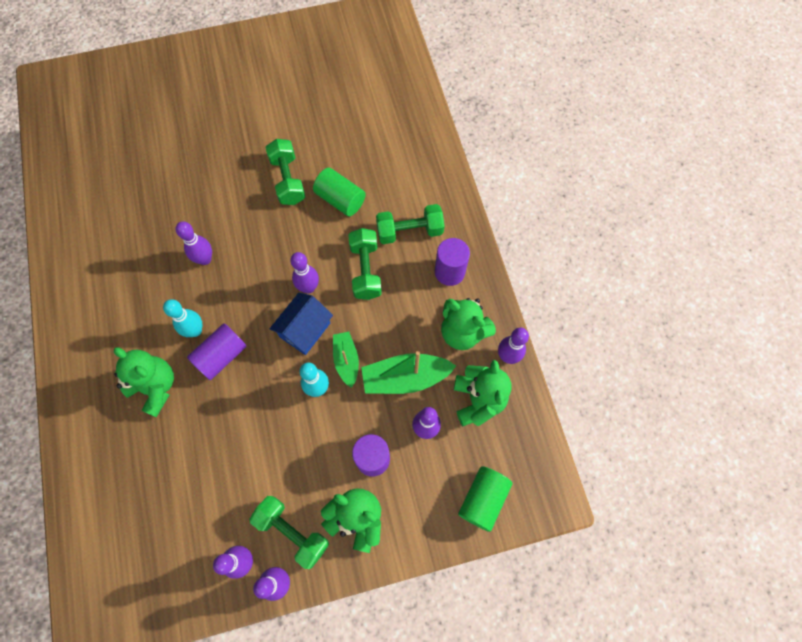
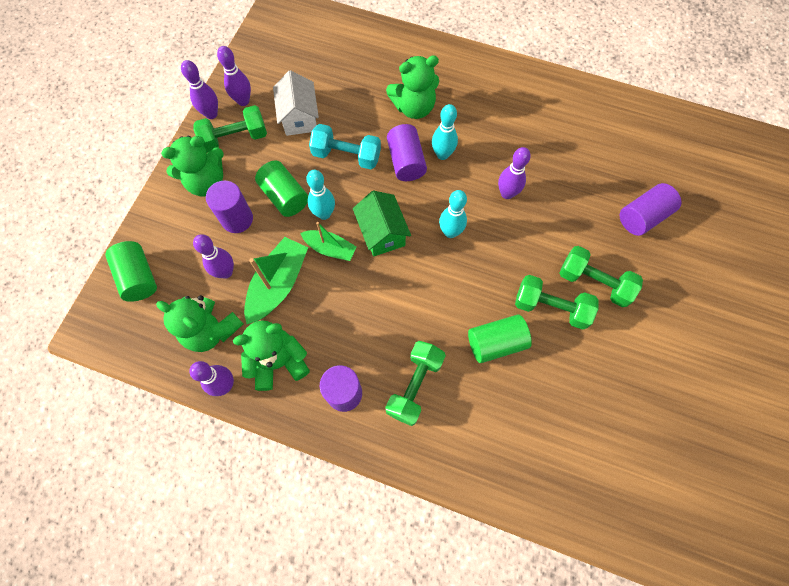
camera: 125 degrees right, 0 degrees up
(168, 158) = (642, 217): none -> purple cylinder
(230, 486) = (299, 117): none -> white house
(246, 411) = (346, 156): none -> turquoise dumbbell
(269, 280) = (450, 232): none -> turquoise bowling pin
(305, 330) = (382, 233): blue house -> green house
(308, 287) = (420, 259): purple bowling pin -> none
(323, 434) = (285, 196): none -> green cylinder
(365, 270) = (402, 317): green dumbbell -> green dumbbell (594, 282)

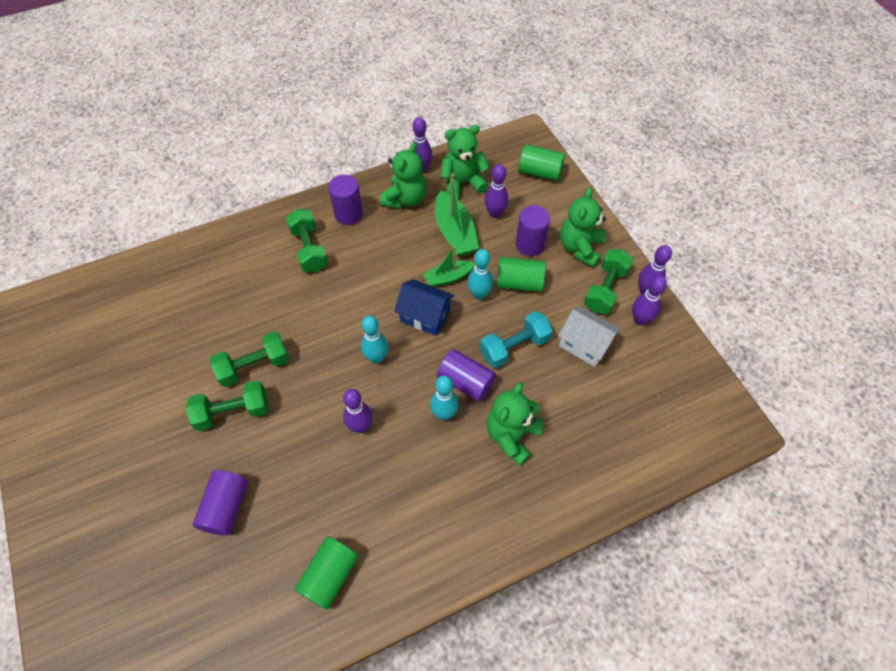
camera: 135 degrees right, 10 degrees down
(382, 233) = (425, 316): green house -> blue house
(496, 343) = (276, 312): green cylinder -> green cylinder (330, 576)

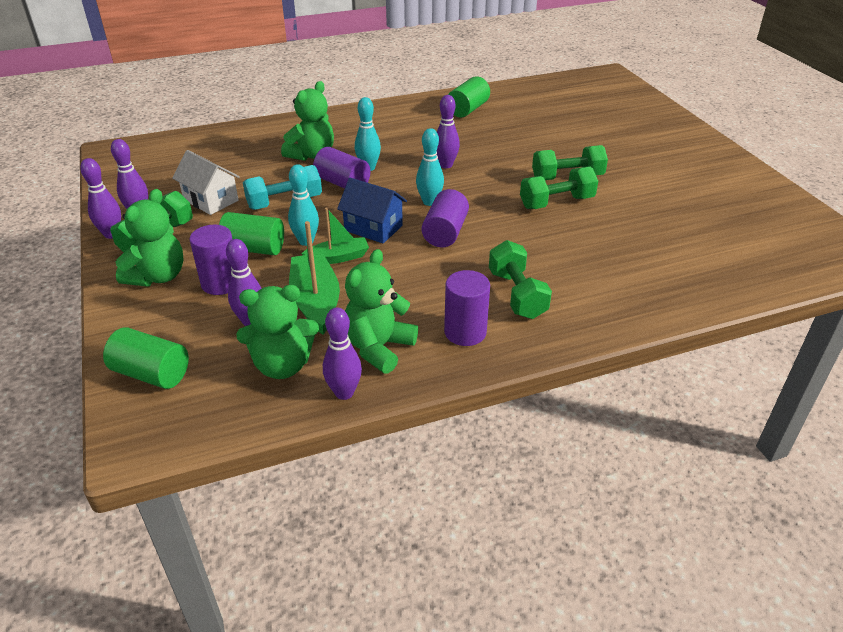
camera: 175 degrees left, 20 degrees down
(226, 507) = (553, 135): purple cylinder -> purple cylinder (445, 233)

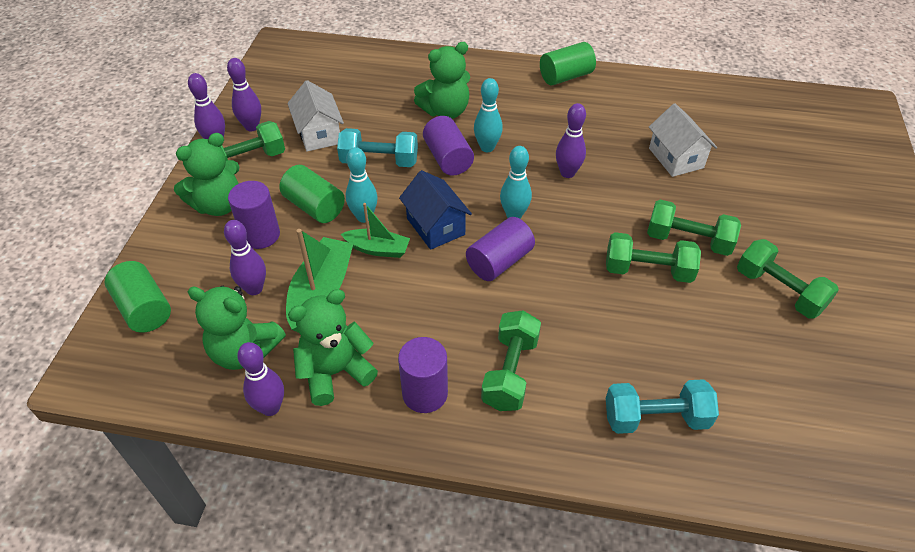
camera: 30 degrees right, 10 degrees up
(467, 109) = (649, 104): green cylinder -> green cylinder (565, 76)
(515, 134) = (675, 158): none -> white house
(640, 281) = (655, 418): none -> turquoise dumbbell
(650, 185) = (779, 291): none -> green dumbbell

